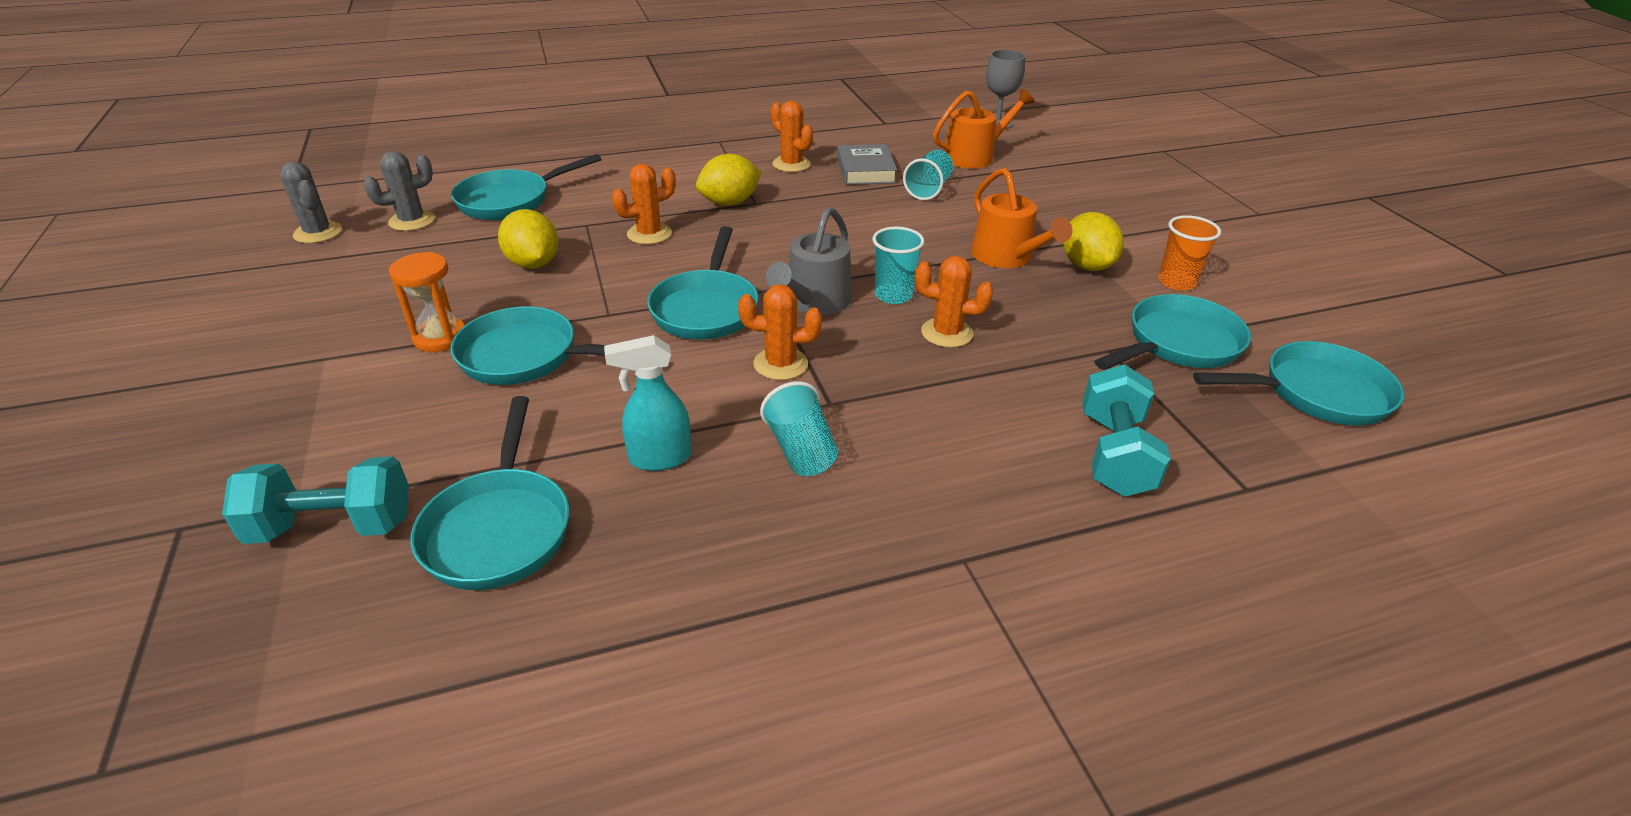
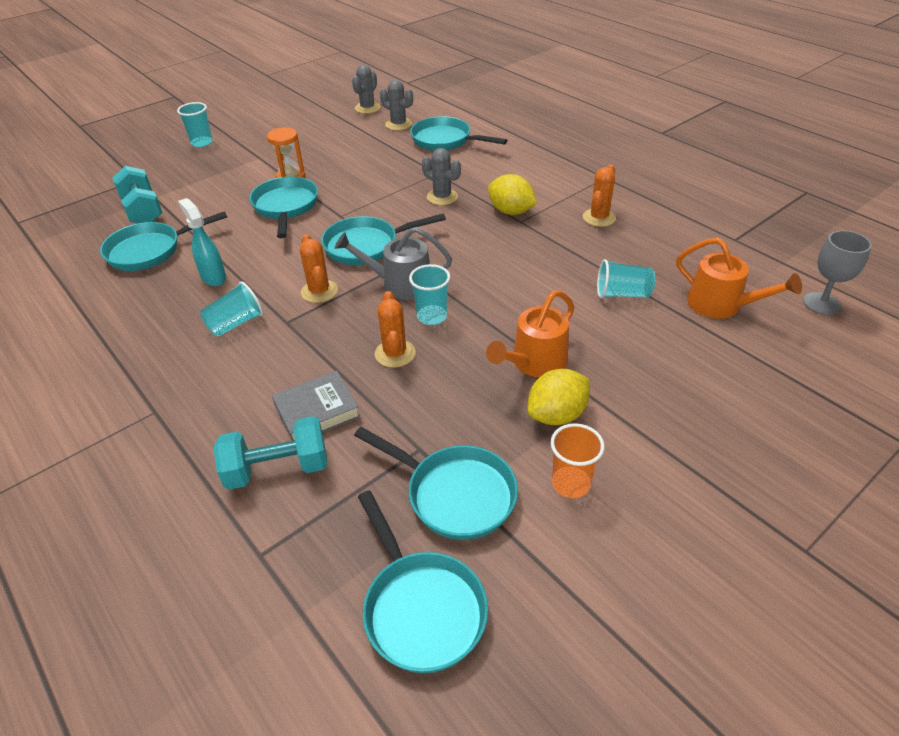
camera: 70 degrees right, 5 degrees up
(155, 417) = (202, 142): none -> turquoise cup
(533, 264) = (378, 174): yellow lemon -> none
(649, 234) = (442, 197): orange cactus -> grey cactus
(866, 170) = (625, 254): grey book -> grey book (317, 411)

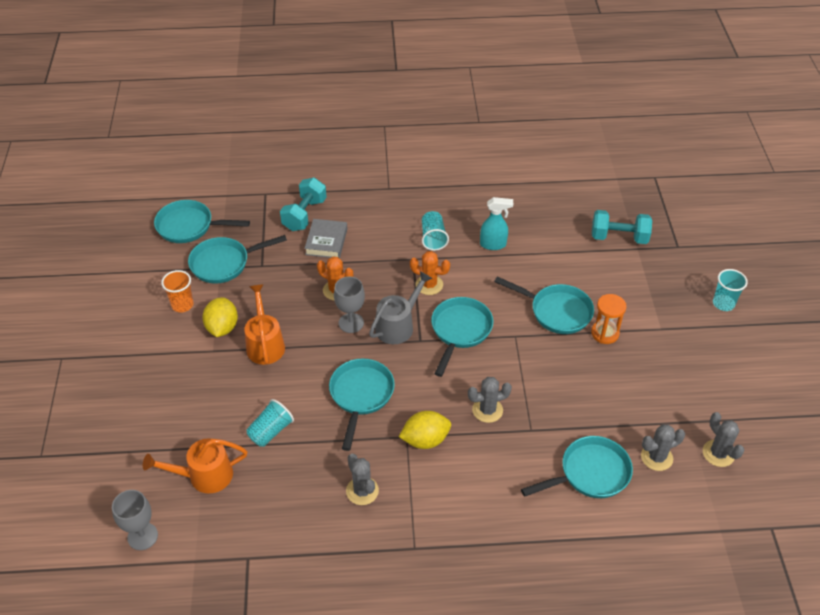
camera: 125 degrees right, 5 degrees up
(150, 251) = (555, 226): turquoise pan -> turquoise pan (361, 395)
(432, 316) = (351, 323): turquoise cup -> grey goblet
(599, 218) = (362, 491): orange cactus -> grey cactus

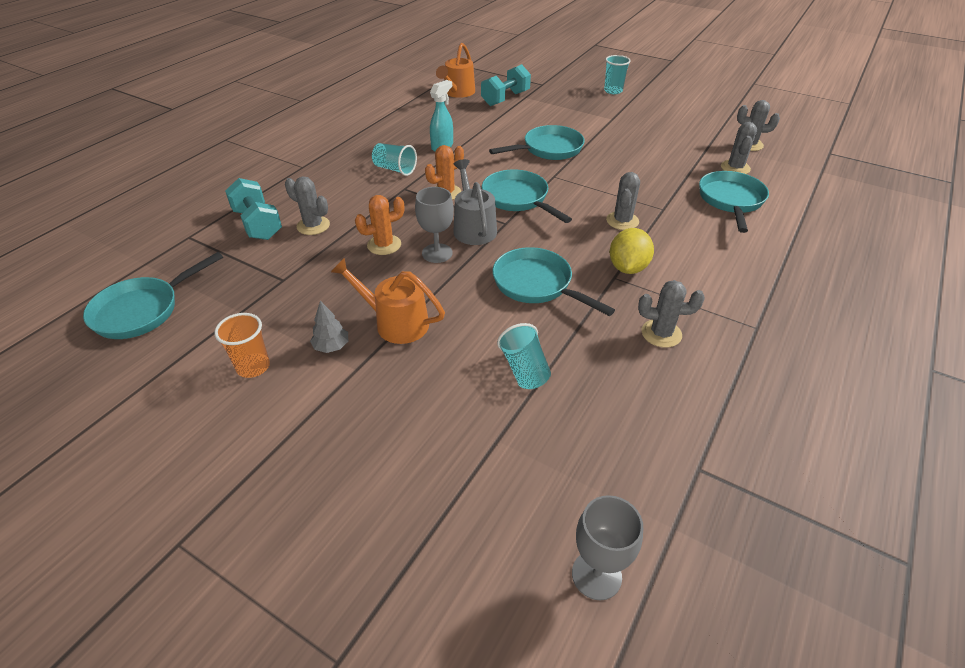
camera: 55 degrees left, 5 degrees down
(204, 476) = (542, 459): orange watering can -> orange watering can (457, 92)
(222, 328) = (331, 347): yellow lemon -> grey tree
(224, 263) = (239, 306): turquoise pan -> none
(326, 242) = (313, 226): grey book -> grey cactus
(605, 333) = (593, 140): orange hourglass -> none

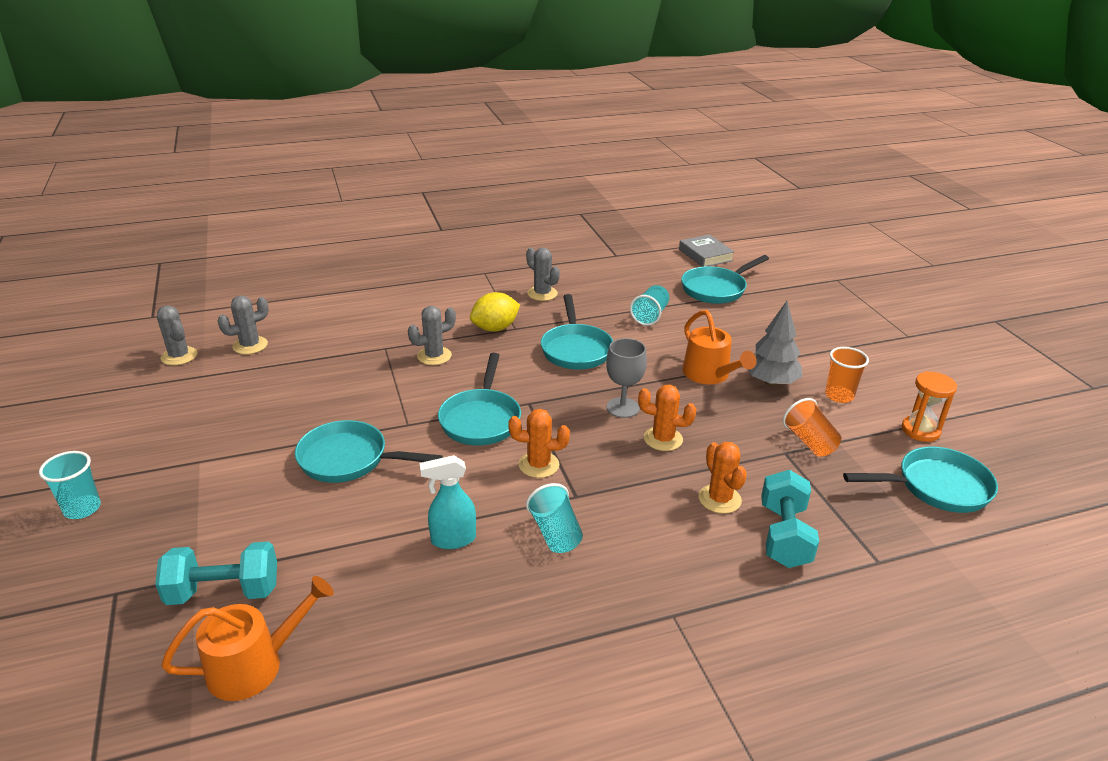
camera: 140 degrees left, 10 degrees down
(157, 365) = (920, 430): none -> orange hourglass
(265, 299) = (809, 442): none -> orange cup
(313, 226) = (719, 499): grey cactus -> orange cactus
(331, 347) = (771, 382): grey tree -> grey tree, size x1.74
(473, 228) = (562, 413): grey watering can -> none
(596, 575) = (705, 255): grey goblet -> grey book
(731, 201) = (324, 327): turquoise pan -> turquoise pan (716, 289)

